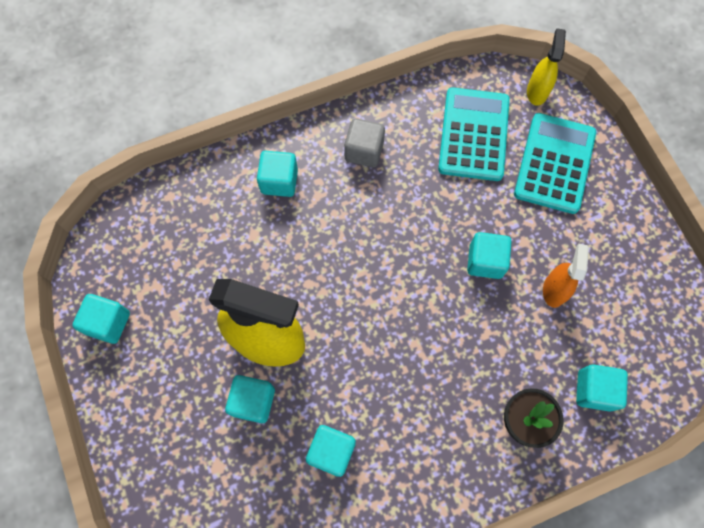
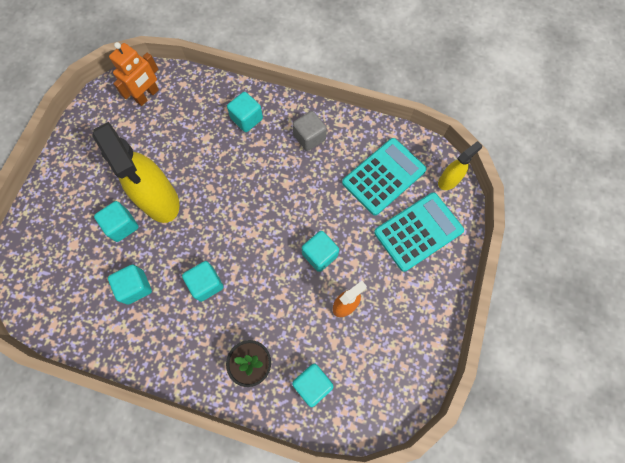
camera: 40 degrees right, 0 degrees up
(108, 323) = (92, 126): turquoise cube -> turquoise cube (206, 284)
(141, 240) = (147, 96): none -> orange robot

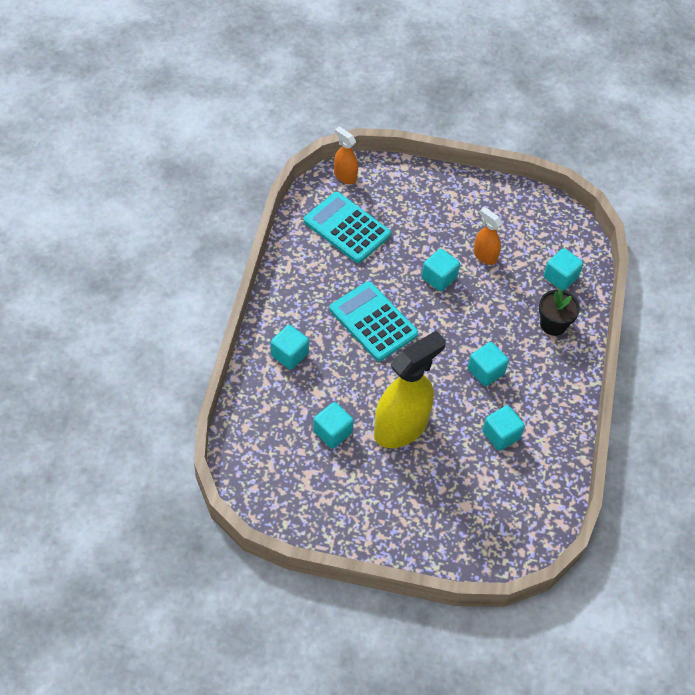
camera: 100 degrees left, 15 degrees down
(122, 226) = (436, 460): turquoise cube -> turquoise cube (332, 432)
(147, 96) = (265, 463): orange robot -> none
(309, 137) = (307, 294): grey cube -> none
(418, 231) = (402, 201): turquoise calculator -> turquoise calculator (373, 322)
(449, 180) = (345, 176): yellow spray bottle -> orange spray bottle

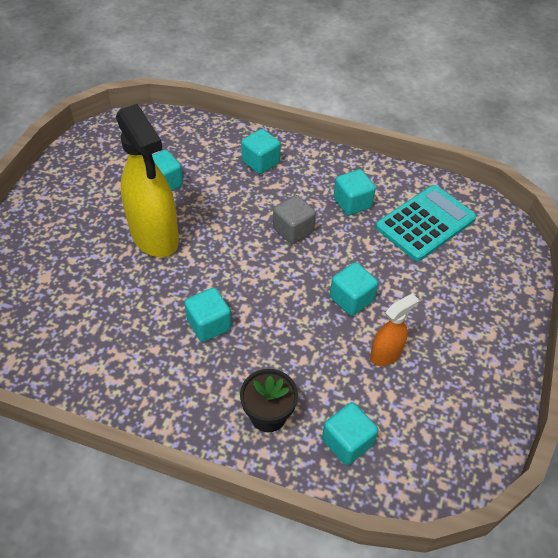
camera: 100 degrees right, 5 degrees down
(345, 176) = (504, 230): orange spray bottle -> none
(373, 322) = (293, 230): turquoise calculator -> grey cube
(501, 435) = (119, 324): turquoise cube -> turquoise cube (352, 203)

